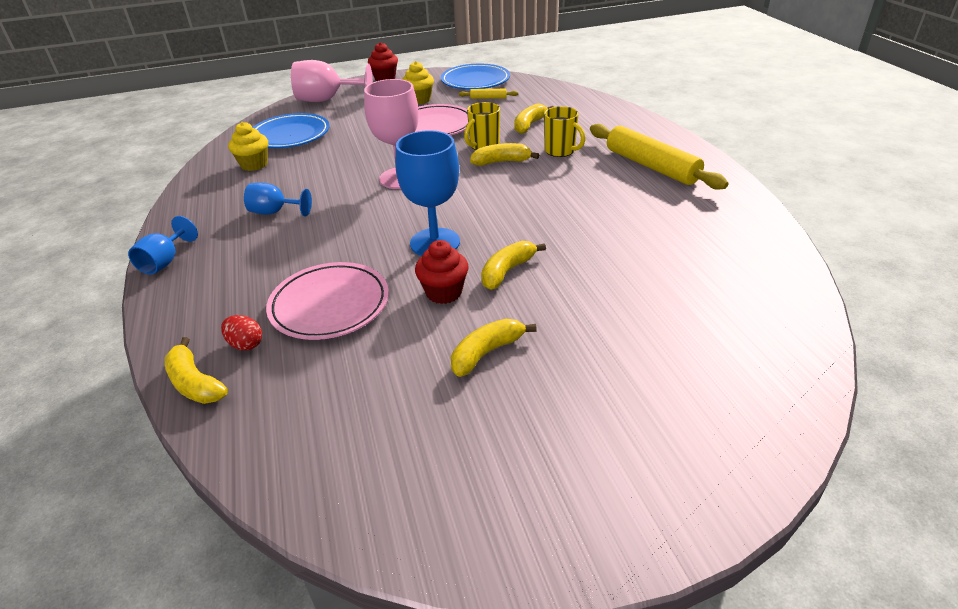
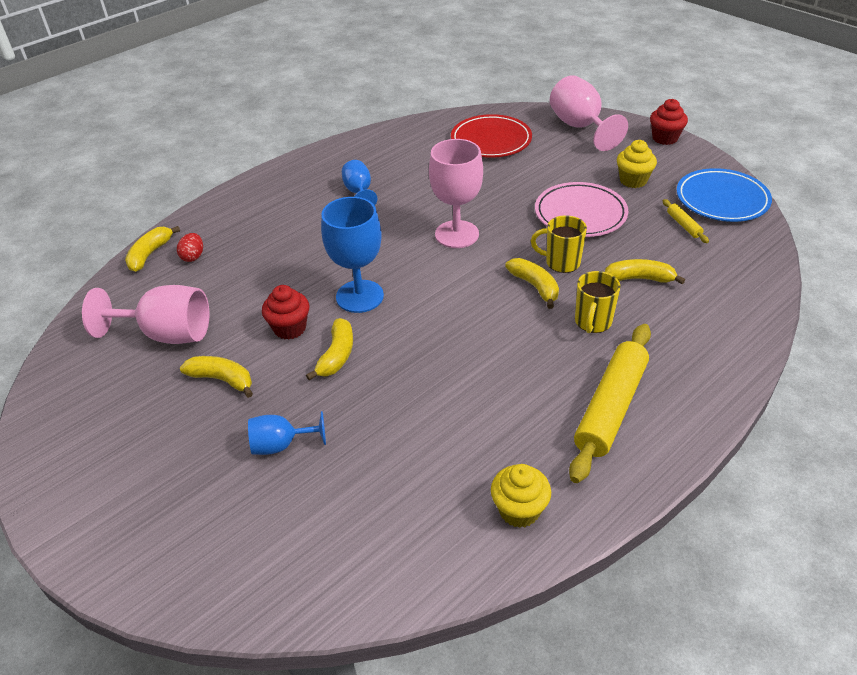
camera: 65 degrees right, 5 degrees up
(165, 262) = (269, 176): blue goblet -> blue goblet (281, 445)
(254, 165) = (426, 147): yellow cupcake -> yellow cupcake (519, 510)
(290, 135) = (491, 140): blue plate -> red plate
(330, 305) = (250, 275): pink plate -> none
(373, 387) = (167, 334): none -> pink goblet
(507, 271) = (337, 355): yellow banana -> yellow banana turned 90 degrees clockwise

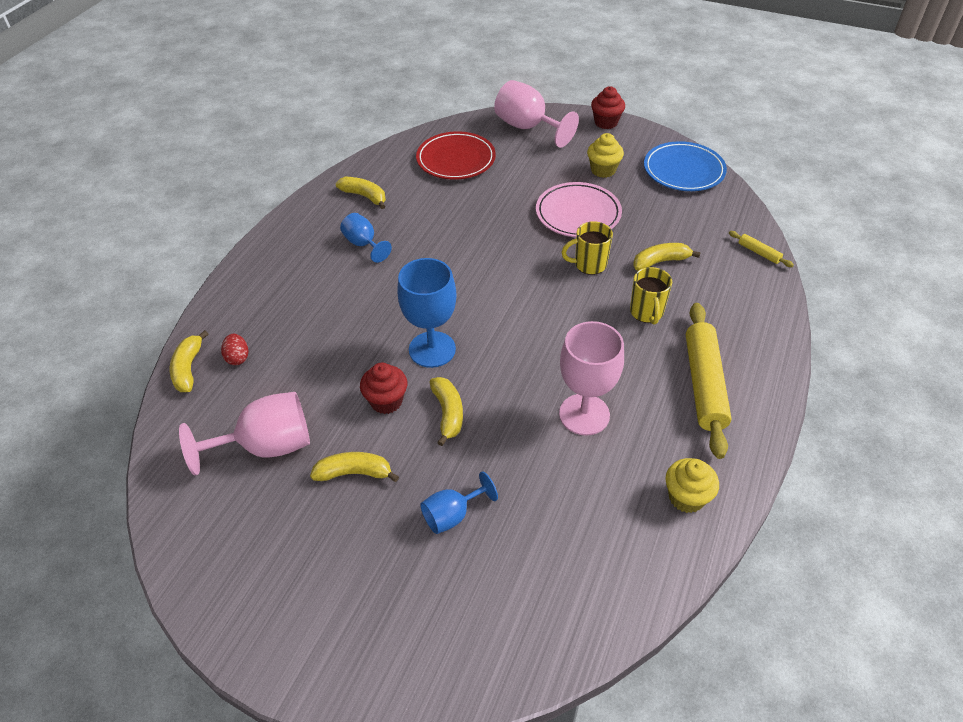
camera: 25 degrees left, 5 degrees up
(457, 234) = (482, 262): pink goblet -> pink goblet (584, 414)
(535, 287) = (581, 294): yellow banana -> yellow banana (364, 196)
(683, 225) = (667, 202): yellow rolling pin -> yellow rolling pin (759, 253)

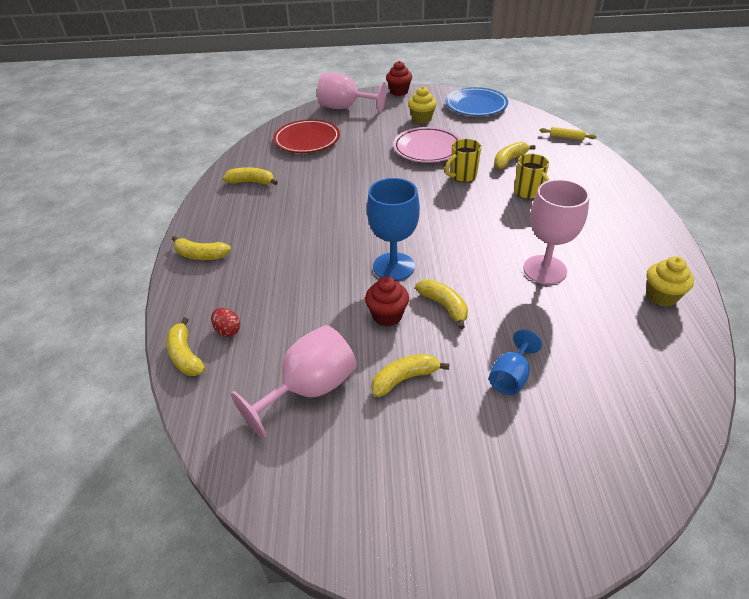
camera: 25 degrees left, 5 degrees down
(264, 267) = (201, 255): none -> yellow banana
(363, 244) = (277, 214): blue goblet -> none
(704, 384) = (605, 222): yellow rolling pin -> none

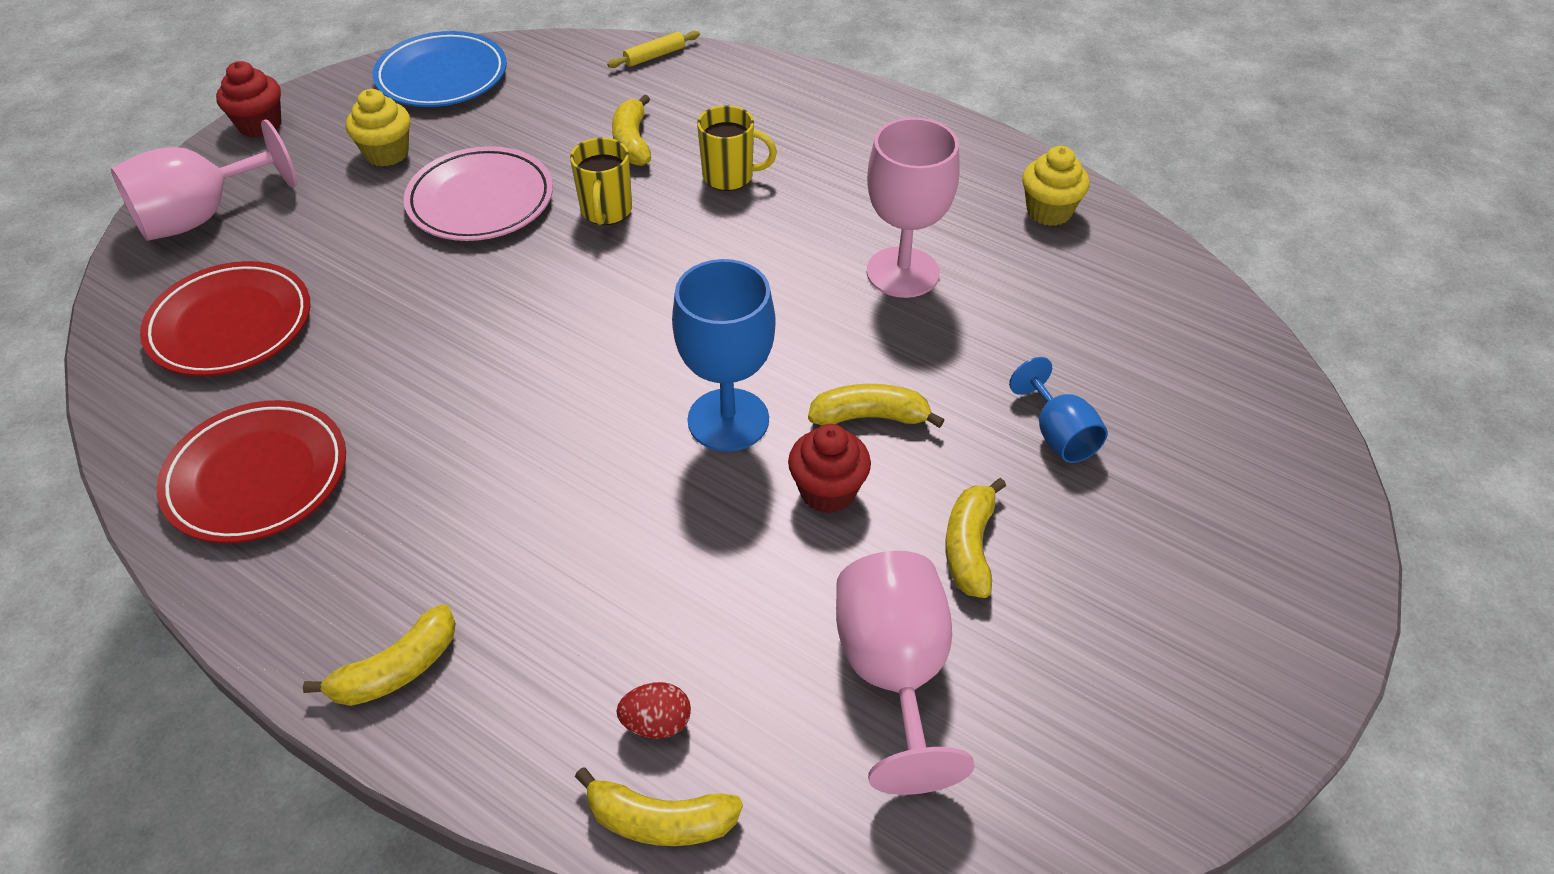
camera: 55 degrees left, 5 degrees up
(251, 182) = (257, 477): yellow banana -> red plate

